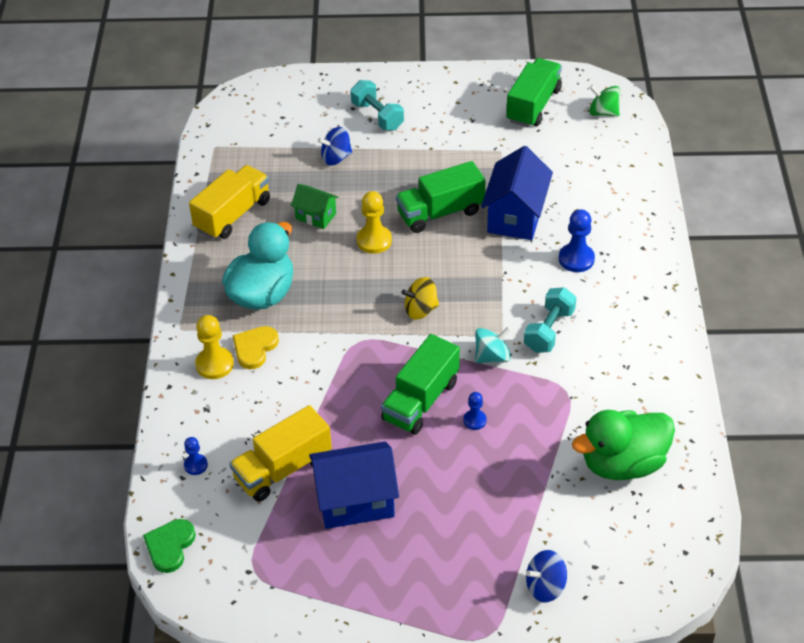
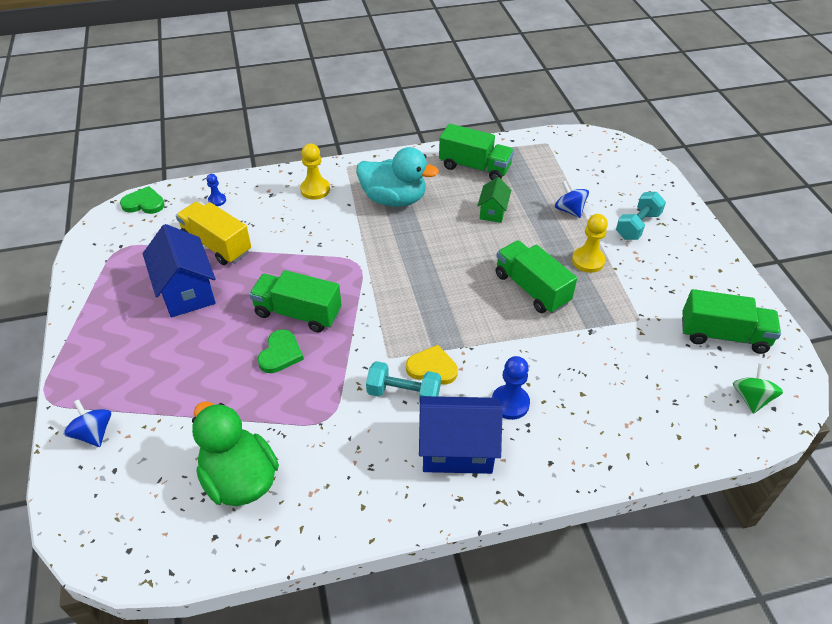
camera: 75 degrees right, 0 degrees up
(233, 215) = (474, 167): yellow truck -> green truck
(255, 348) = (336, 206): yellow heart -> yellow heart (432, 367)
(374, 241) = (478, 251): yellow pawn -> yellow pawn (588, 261)
(420, 310) = (404, 295): yellow spinning top -> none
(474, 420) = (280, 353): blue pawn -> green heart
(492, 356) = (359, 354): turquoise spinning top -> none
(515, 216) = (551, 345): blue house -> blue house (457, 449)

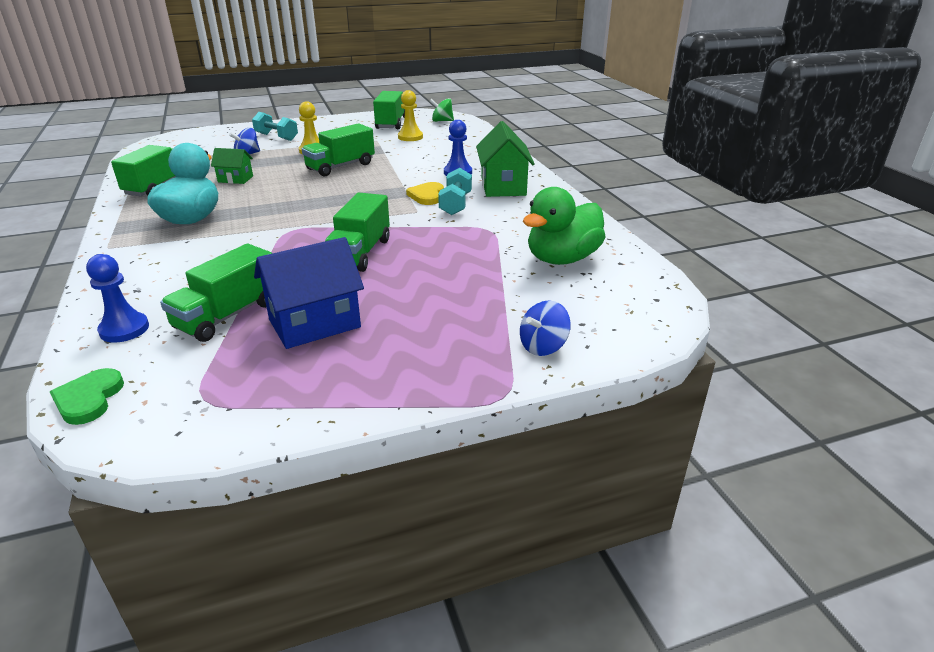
camera: 95 degrees left, 15 degrees down
(217, 200) = (124, 329): blue pawn -> blue pawn, size x1.70
(217, 245) = (228, 315): yellow truck -> green truck
(280, 353) = (416, 256): green heart -> none
(315, 190) = (145, 262): yellow pawn -> yellow pawn (410, 137)
(457, 449) = (503, 186): blue house -> green house

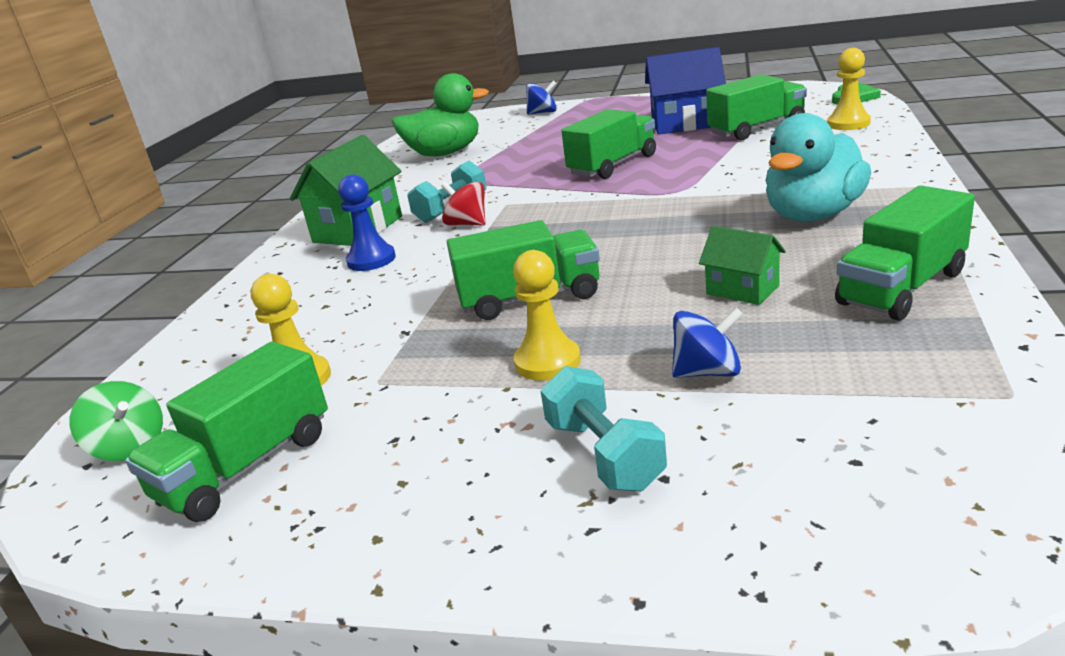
camera: 145 degrees left, 5 degrees down
(124, 329) = (848, 124): blue pawn -> yellow pawn
(427, 196) = (467, 224): yellow heart -> red spinning top

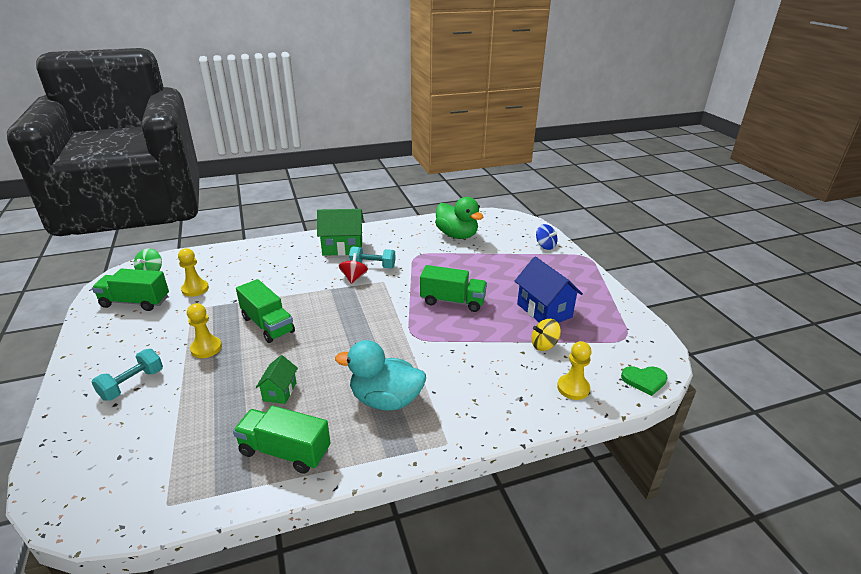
camera: 55 degrees right, 5 degrees up
(371, 260) = (307, 265): blue pawn -> none
(707, 372) = (195, 398): blue spinning top -> none
(757, 129) = (544, 345): green truck -> yellow spinning top

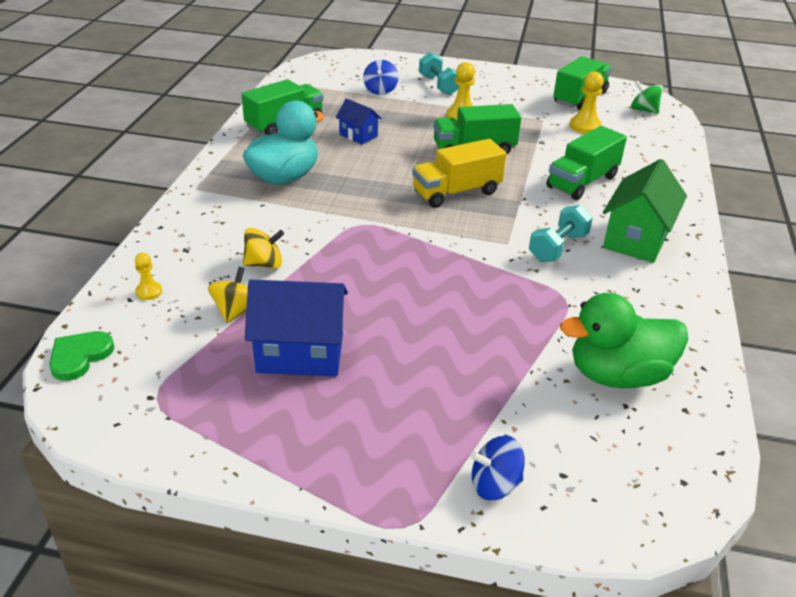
camera: 120 degrees right, 5 degrees up
(161, 419) = (380, 90): none -> blue spinning top
(280, 391) = (358, 135): green house -> blue house
(339, 313) = (456, 192): none -> yellow truck
(354, 278) = (535, 224): red spinning top -> none
(452, 301) = (405, 280): green truck -> green truck (582, 182)
(495, 356) = (264, 264): none -> yellow spinning top
(573, 388) = (149, 292): yellow pawn -> yellow pawn, size x0.59

